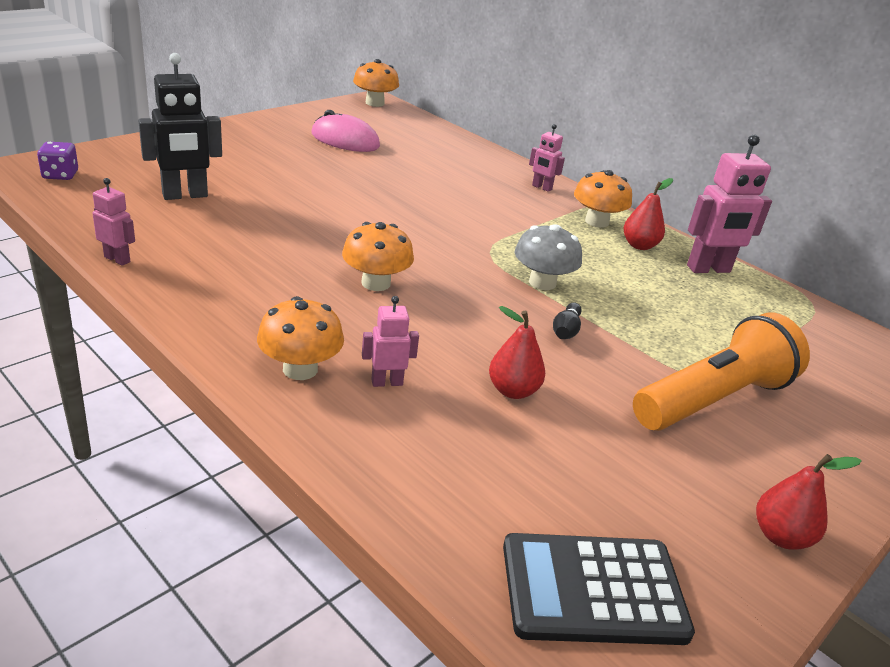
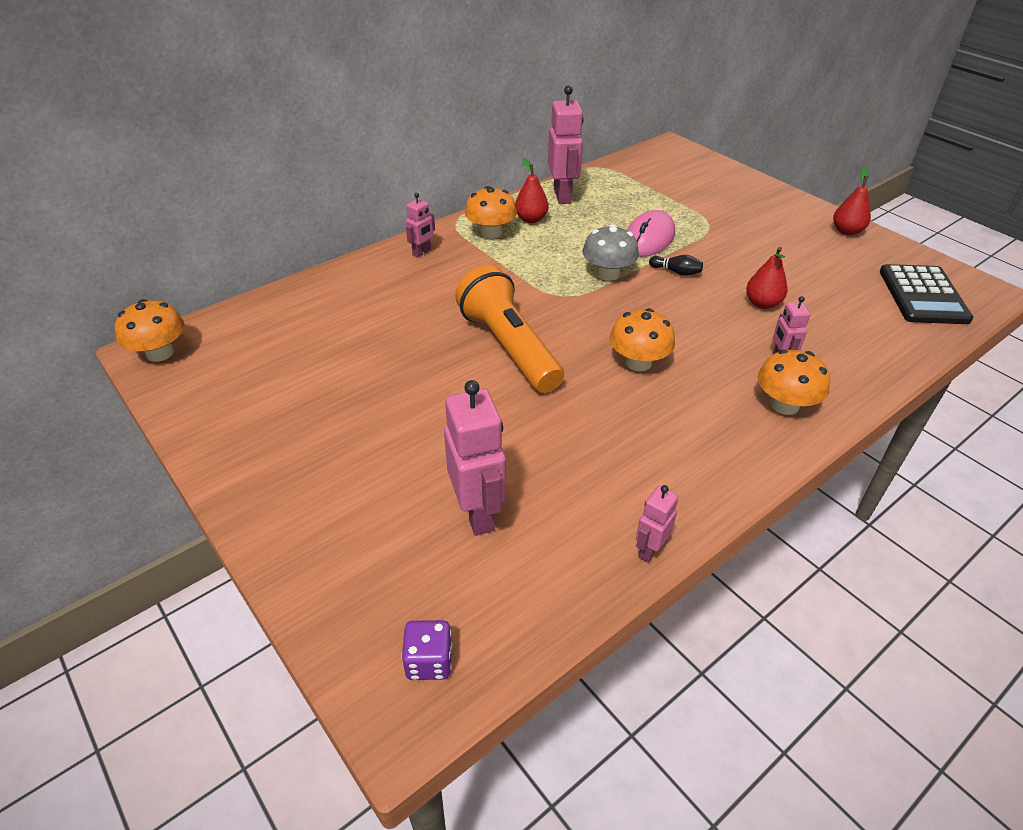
camera: 80 degrees left, 10 degrees up
(185, 195) = (478, 513): black robot -> pink robot
(345, 140) = (296, 380): pink mouse -> pink mouse (648, 239)
(713, 399) = (734, 227): orange flashlight -> orange flashlight (509, 347)

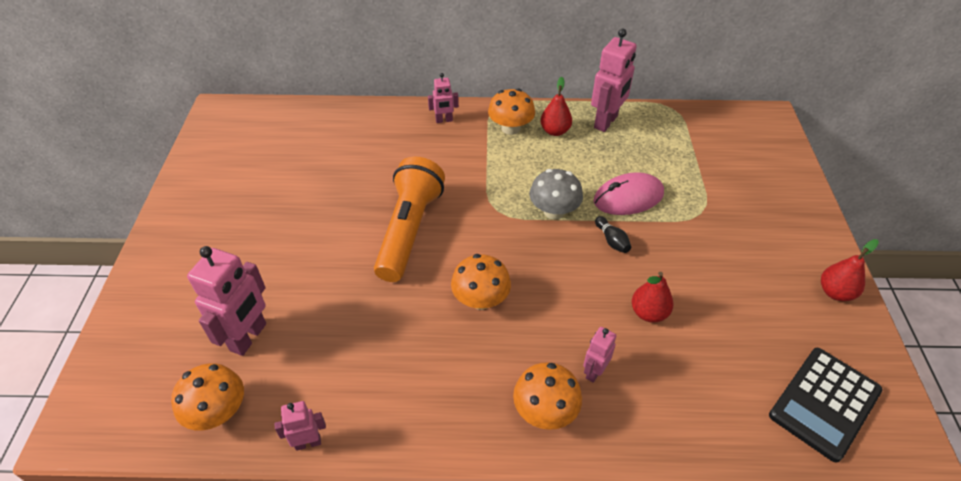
camera: 40 degrees right, 5 degrees up
(160, 353) = (222, 114): orange mushroom -> orange mushroom (218, 412)
(429, 661) = (119, 409): purple dice -> none

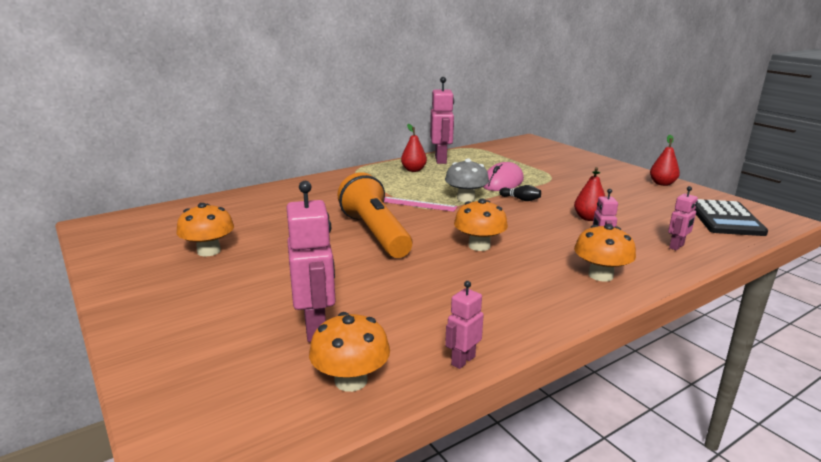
camera: 35 degrees left, 25 degrees down
(444, 120) = (325, 183): pink robot -> pink robot (677, 246)
(495, 199) = (418, 204): none -> pink ruler
(510, 128) = (381, 175): orange mushroom -> orange mushroom (209, 251)

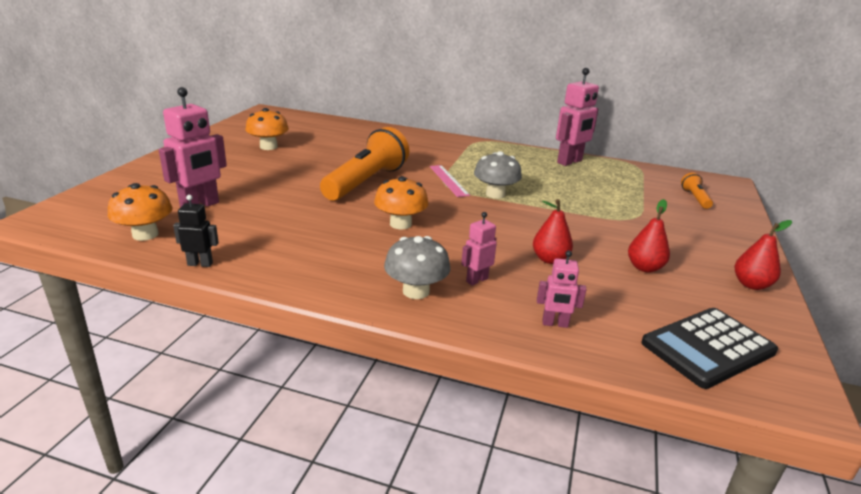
camera: 50 degrees right, 5 degrees up
(413, 170) = (521, 159): red pear -> red pear (644, 268)
(463, 360) = (200, 264): pink robot -> black robot
(502, 182) = (567, 199): pink mouse -> none
(521, 199) = (538, 217): black bowling pin -> none
(542, 154) = (695, 198): none -> orange flashlight
(600, 275) = (416, 291): orange mushroom -> grey mushroom

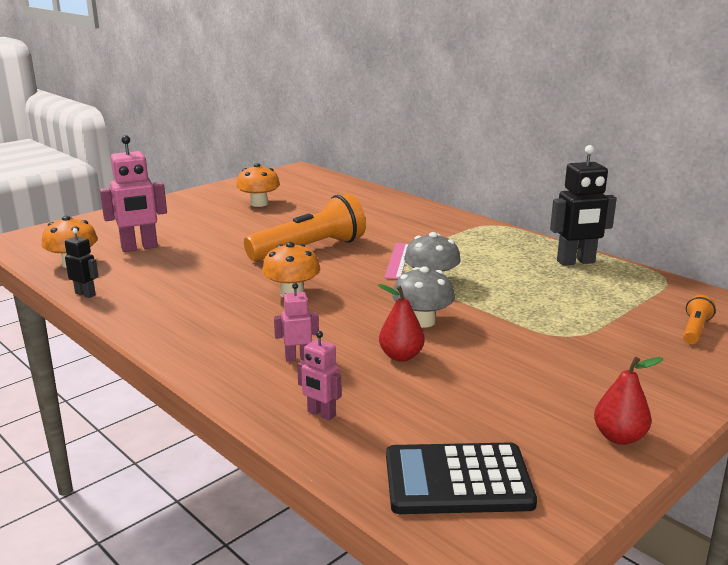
camera: 30 degrees right, 5 degrees down
(416, 291) = (228, 354): grey mushroom -> grey mushroom (422, 321)
(570, 162) = (576, 262): pink robot -> black robot
(644, 268) = (502, 388): red pear -> none

